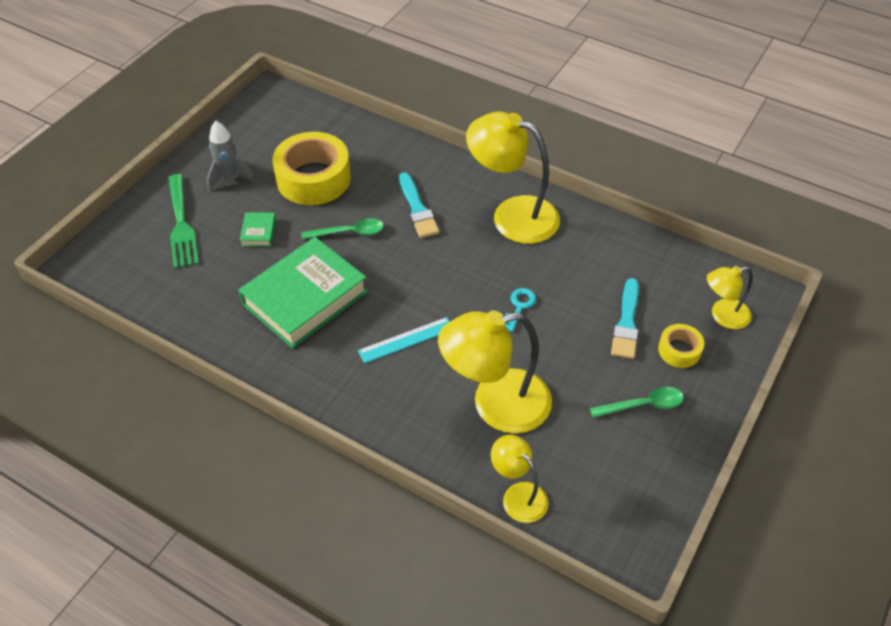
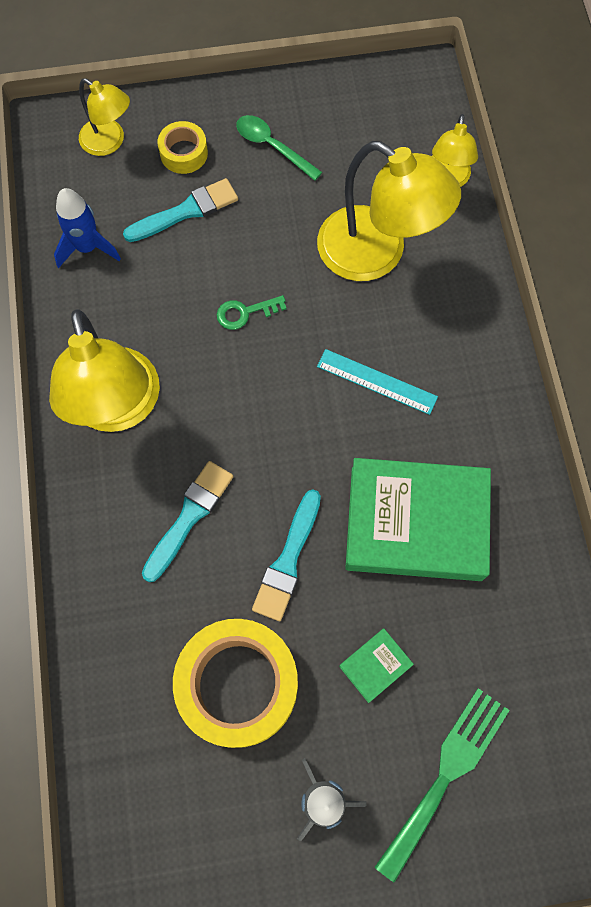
camera: 130 degrees left, 20 degrees up
(349, 232) = (288, 560): green spoon -> turquoise brush
(519, 306) = (245, 313): turquoise key -> green key
(640, 260) = (87, 247): none -> blue rocket

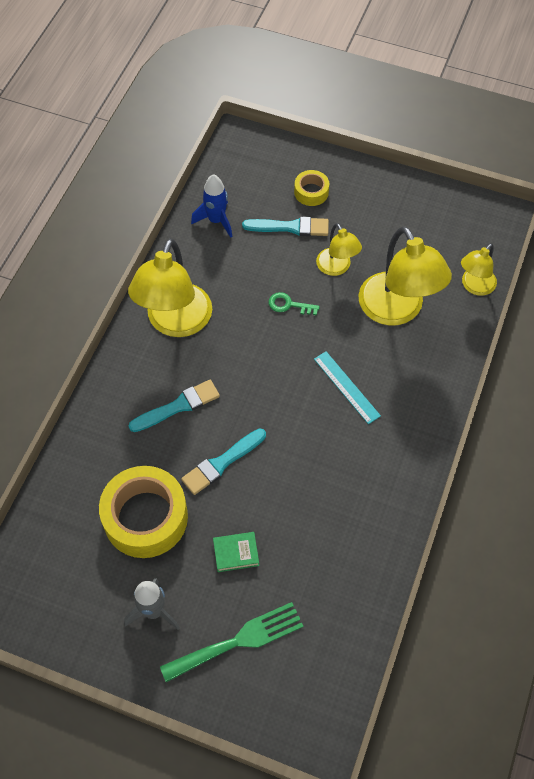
camera: 30 degrees right, 10 degrees down
(109, 142) = (269, 165): yellow lamp -> yellow lamp (337, 268)
(272, 146) = (370, 213): green spoon -> none
(416, 523) = (316, 484): green book -> none

